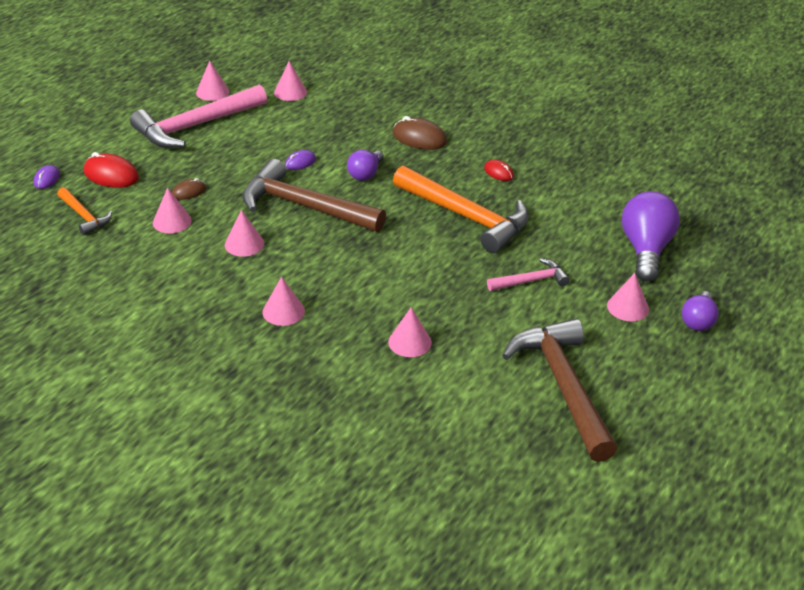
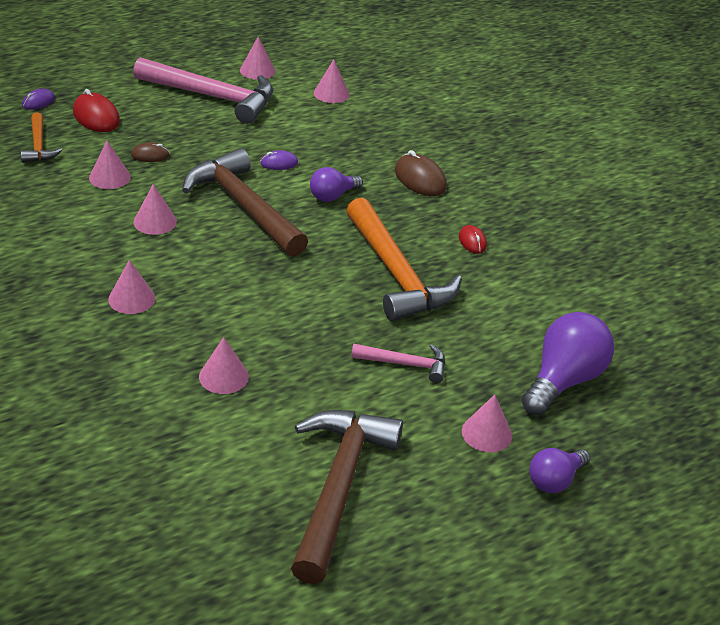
camera: 25 degrees right, 0 degrees up
(195, 126) = (212, 97): pink hammer -> pink hammer turned 150 degrees counterclockwise

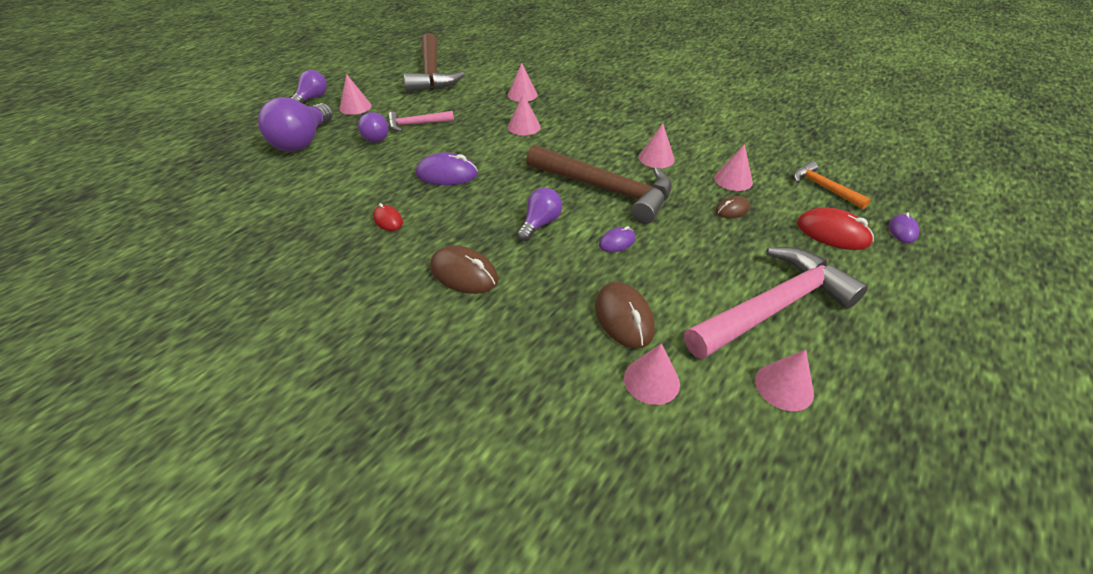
camera: 160 degrees right, 5 degrees up
(131, 298) = (612, 113): pink cone -> pink cone (524, 127)
(212, 97) = (773, 307): pink hammer -> pink hammer turned 150 degrees clockwise
(320, 122) = (623, 317): none -> brown mouse
(396, 274) = (447, 174): orange hammer -> purple mouse
(465, 358) = (376, 137): none -> purple light bulb

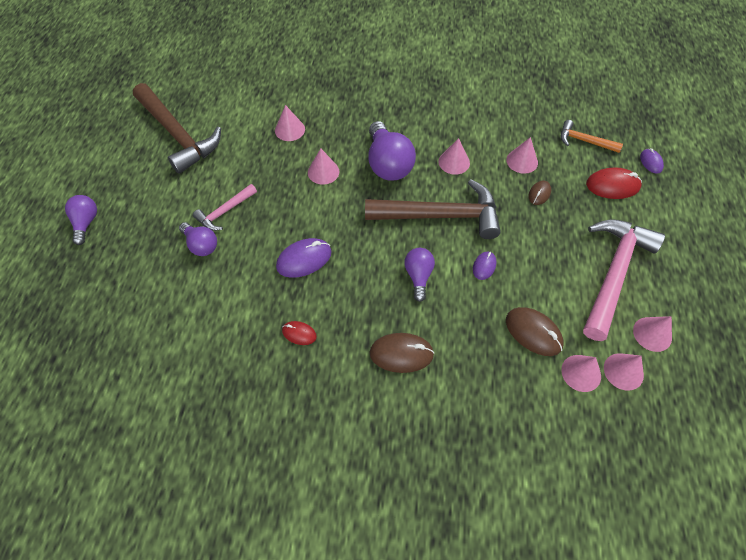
camera: 30 degrees left, 15 degrees up
(303, 142) = (135, 284): purple light bulb -> purple light bulb (388, 164)
(355, 107) = (143, 215): pink cone -> pink cone (623, 371)

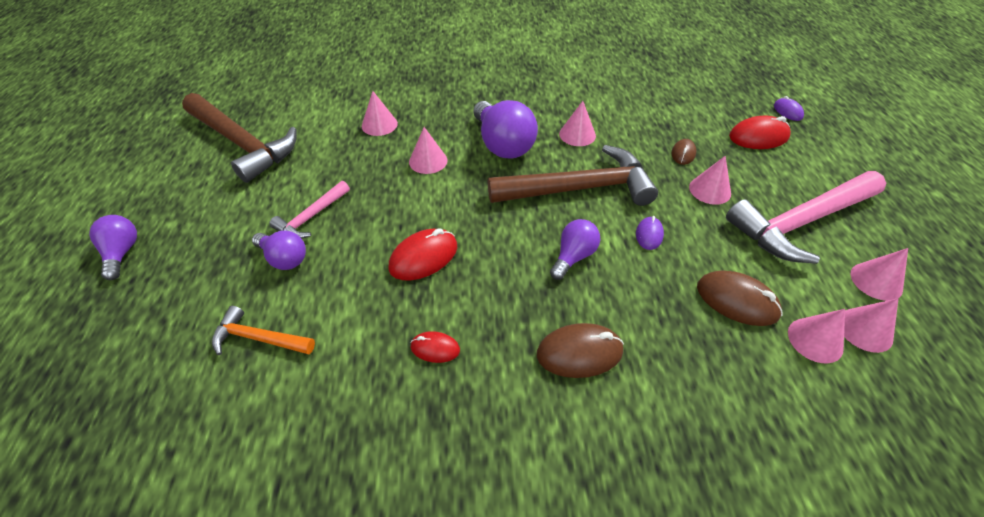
camera: 10 degrees left, 10 degrees down
(304, 259) = (423, 257): purple mouse -> red mouse
(418, 276) = (573, 256): purple light bulb -> purple light bulb turned 45 degrees clockwise
(522, 161) = (652, 125): pink cone -> pink cone (710, 190)
(584, 141) = (710, 100): orange hammer -> orange hammer (259, 338)
(613, 273) = (800, 222): pink hammer -> pink hammer turned 135 degrees counterclockwise

